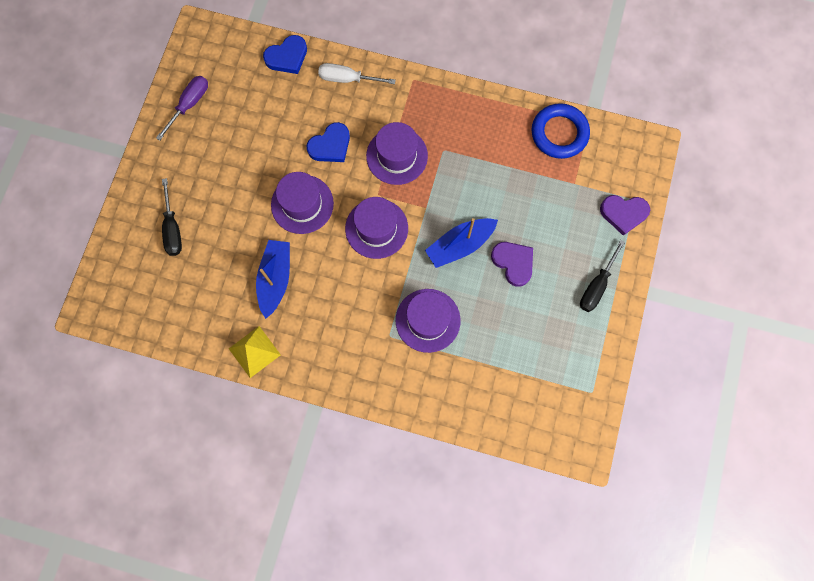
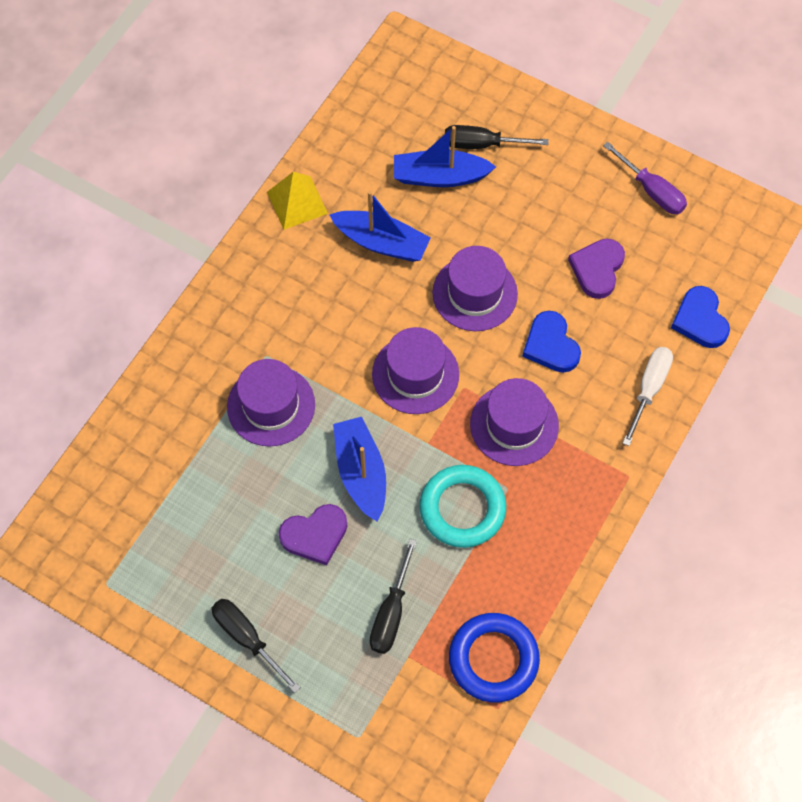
camera: 105 degrees right, 10 degrees down
(208, 252) = (439, 176): none -> blue boat
(466, 174) = (462, 509): none -> turquoise ring
(549, 201) = (391, 612): none -> black screwdriver
(623, 213) = (342, 713): purple heart -> purple heart (597, 269)

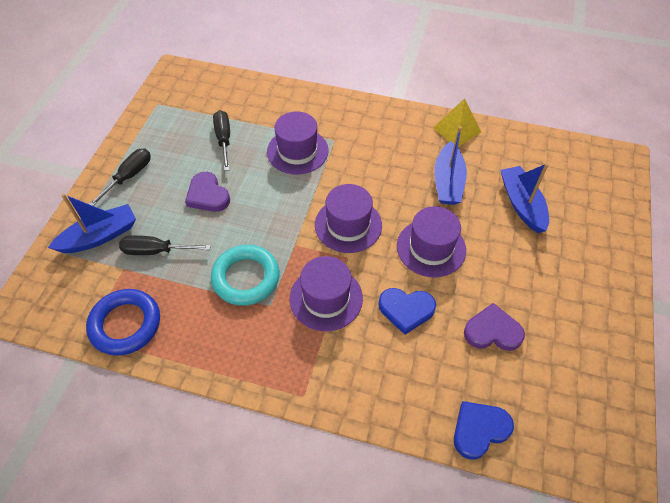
camera: 75 degrees right, 10 degrees down
(361, 472) = (261, 210): blue boat -> blue boat (100, 236)
(482, 144) = (566, 225): black screwdriver -> black screwdriver (224, 140)
(551, 345) = (406, 310): blue heart -> blue heart turned 135 degrees counterclockwise
(648, 389) = (391, 396): white screwdriver -> none
(651, 190) = (594, 360): purple screwdriver -> none

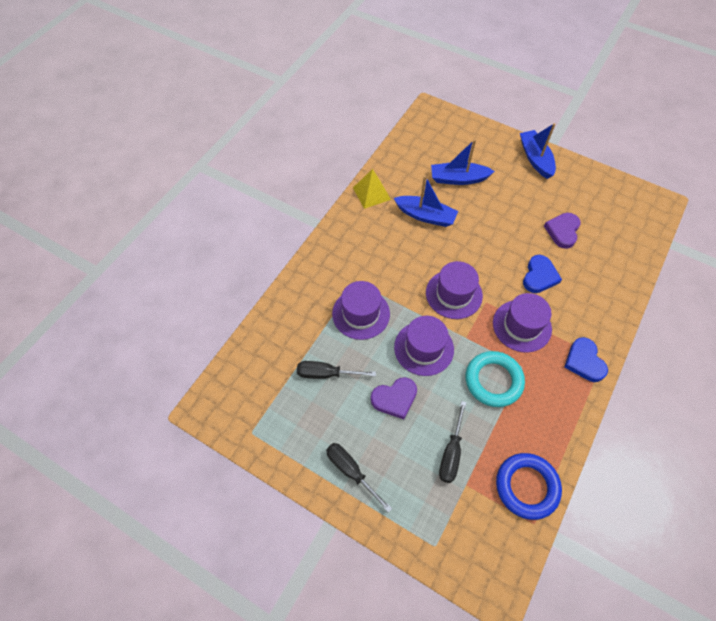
camera: 75 degrees left, 5 degrees up
(100, 236) = (423, 505): blue boat -> blue boat (535, 159)
(431, 248) = (487, 245): purple hat -> purple hat (424, 348)
(479, 430) = (632, 261): blue heart -> blue heart (584, 361)

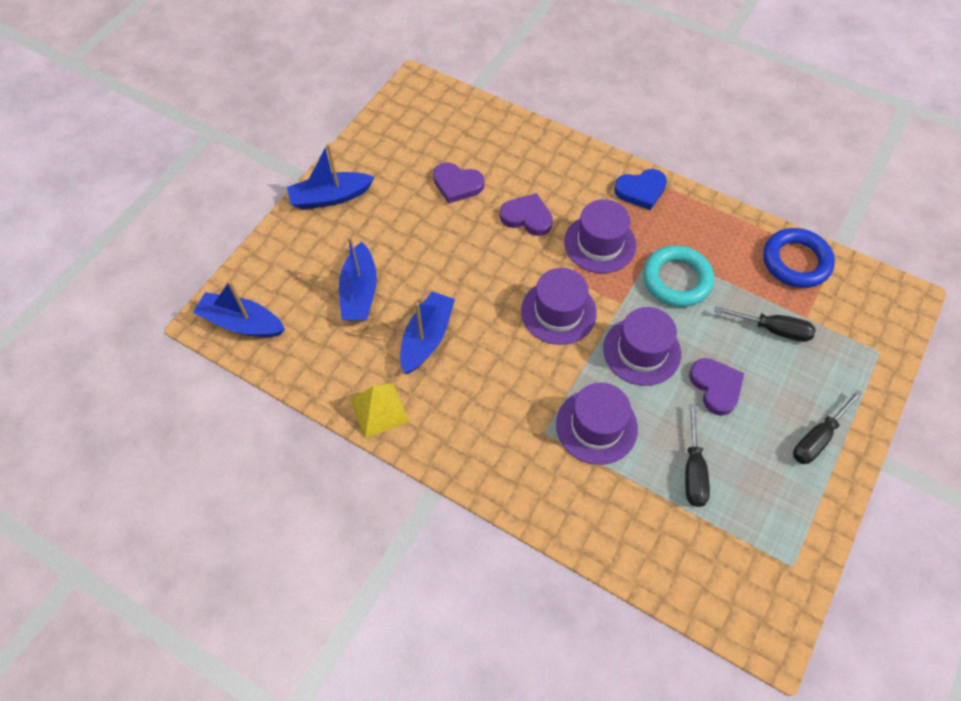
camera: 90 degrees left, 0 degrees up
(429, 124) = (241, 323): none -> blue boat
(539, 276) = (527, 217): blue heart -> purple heart

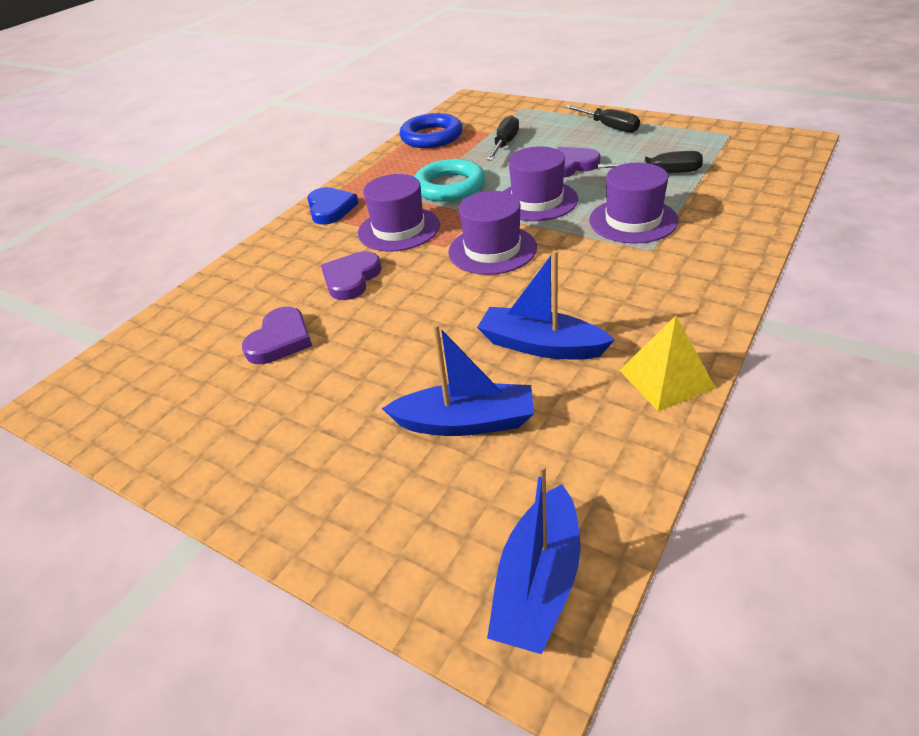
camera: 85 degrees left, 20 degrees down
(330, 197) = (262, 484): blue boat -> none

